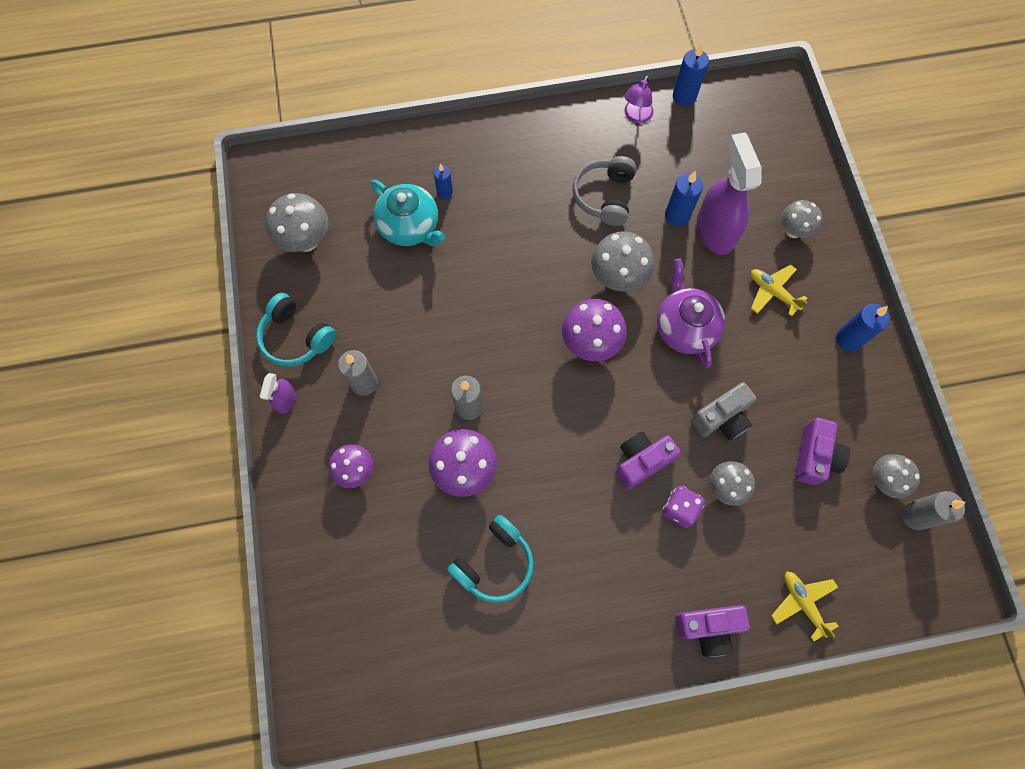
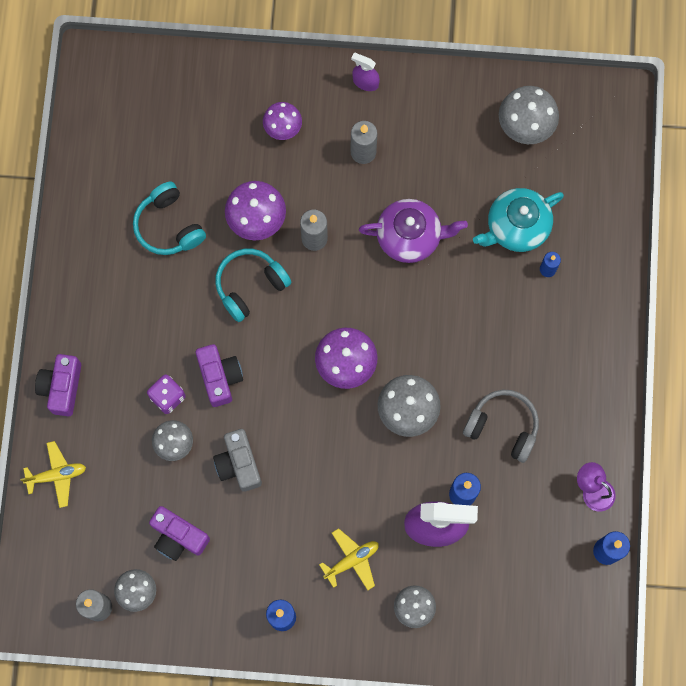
camera: 105 degrees right, 5 degrees up
(296, 337) = (425, 101): turquoise headphones -> turquoise headphones (250, 286)
(685, 327) = (338, 460): purple teapot -> purple teapot (410, 236)

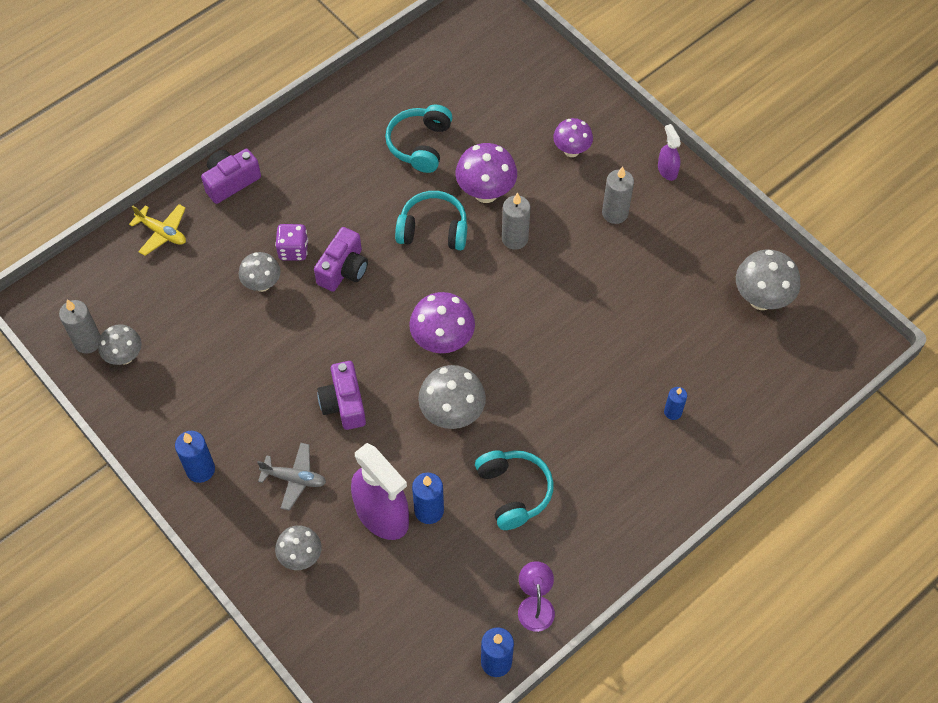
camera: 45 degrees right, 15 degrees down
(178, 537) = (194, 346): purple camera -> purple camera (344, 403)
(239, 464) = (290, 338): grey camera -> none
(351, 560) = (294, 479): yellow plane -> grey plane
(410, 236) = (588, 297): purple teapot -> none
(502, 427) = (513, 492): grey headphones -> turquoise headphones
(516, 227) = (679, 361): turquoise teapot -> none

